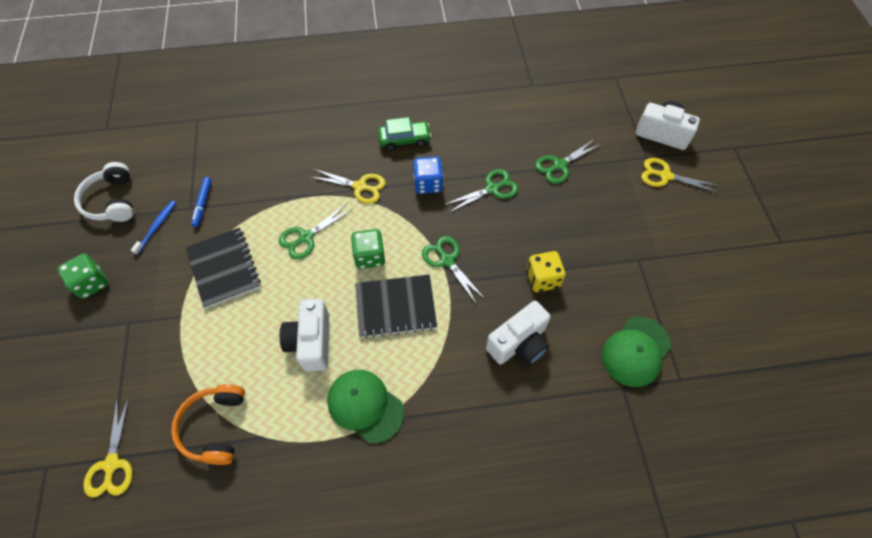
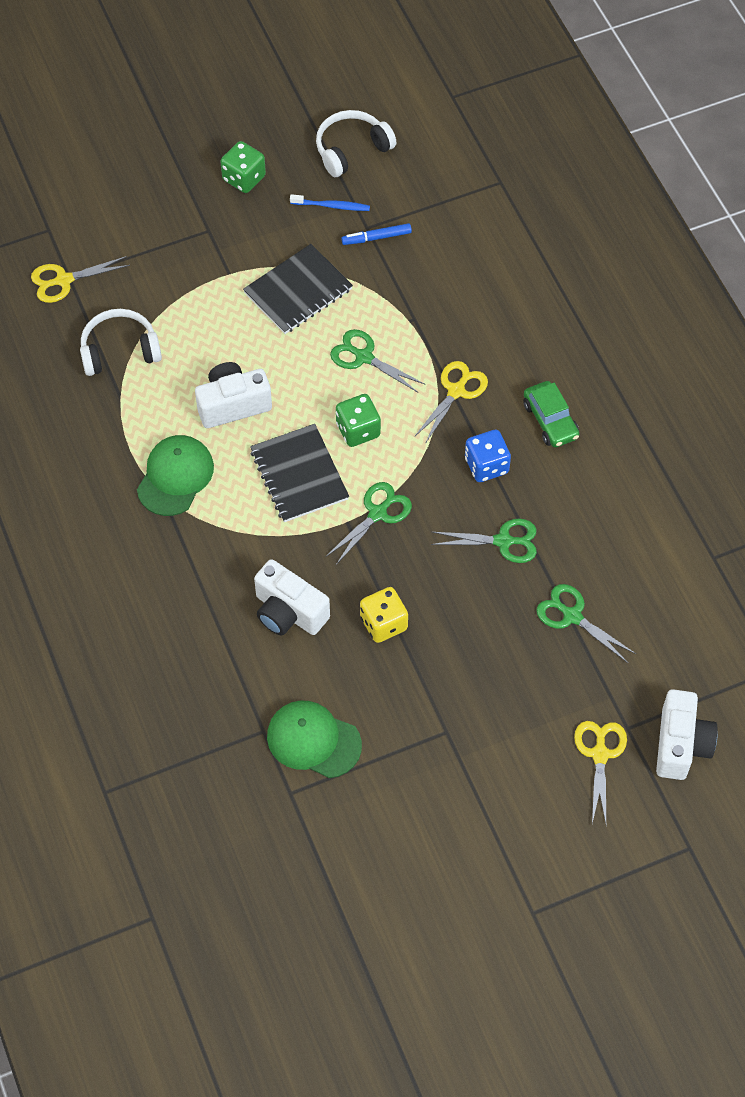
camera: 75 degrees right, 0 degrees up
(215, 427) = (119, 350): orange headphones -> white headphones
(360, 186) = (456, 391): yellow scissors -> yellow scissors turned 150 degrees counterclockwise
(492, 189) = (503, 541): green scissors -> green scissors turned 45 degrees counterclockwise

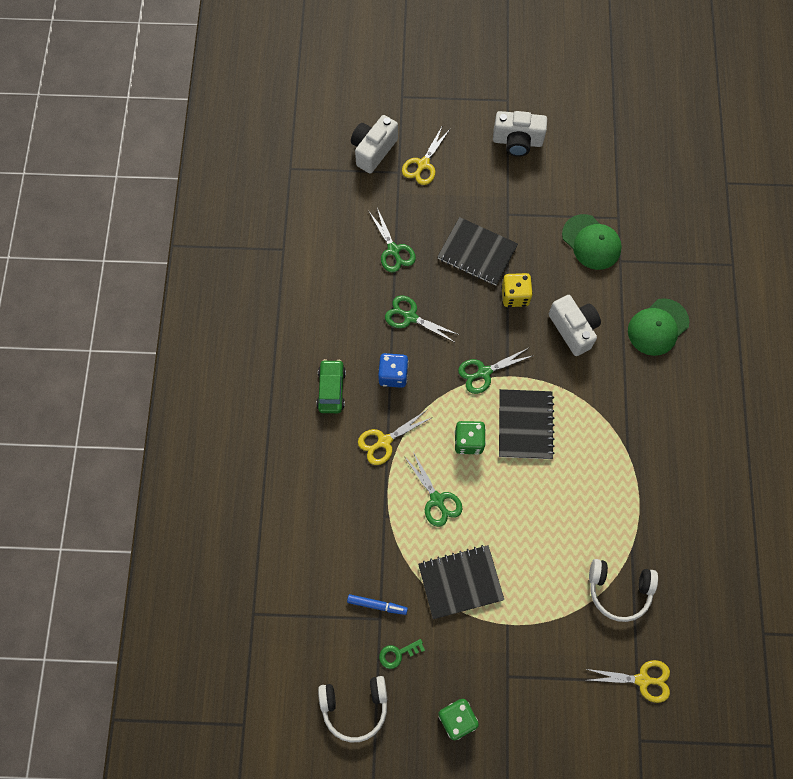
camera: 155 degrees left, 10 degrees up
(175, 477) = (613, 462): green cap -> green cap (658, 327)
(233, 404) = (550, 503): white camera -> white camera (517, 141)
(332, 206) = (398, 654): blue toothbrush -> green key
(461, 660) = (477, 252): none -> black notebook

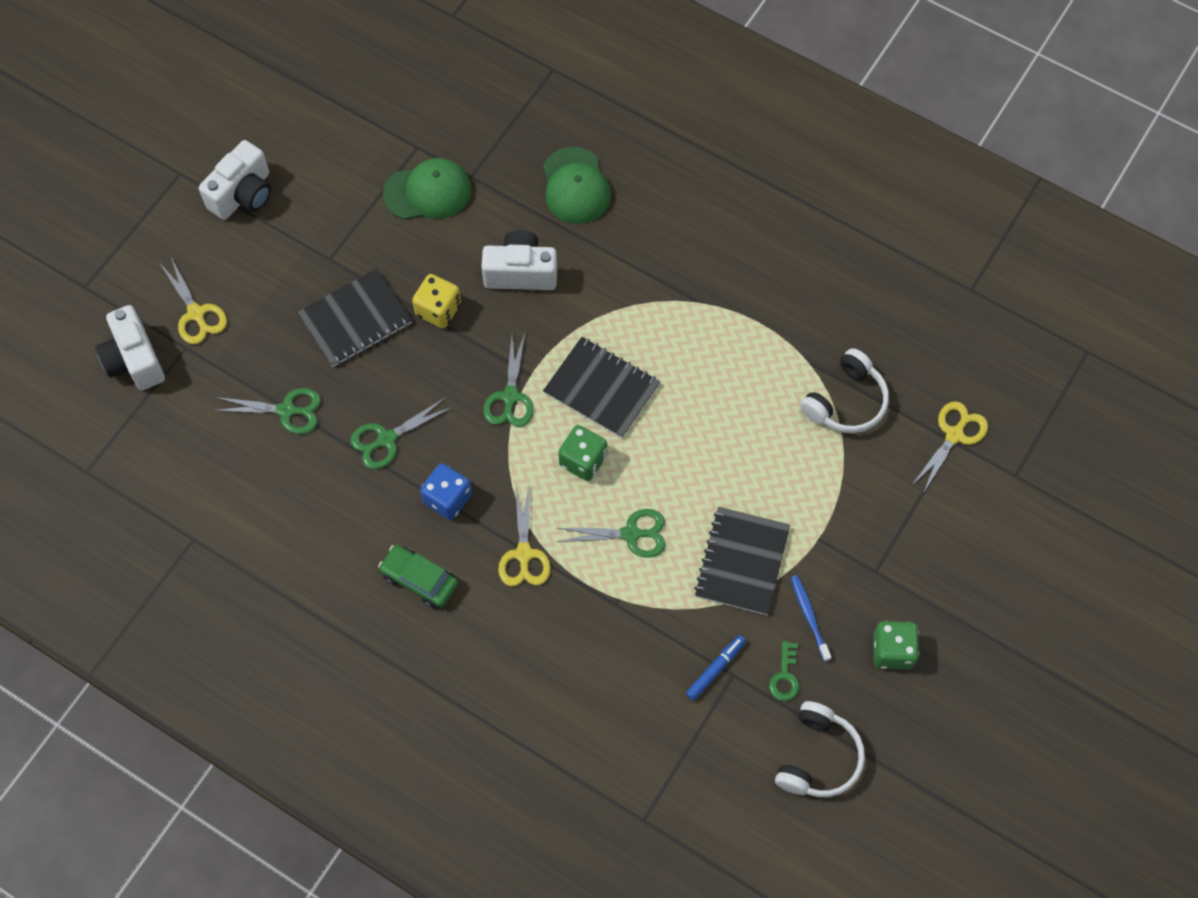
camera: 60 degrees left, 5 degrees down
(448, 648) = (809, 616): none -> blue toothbrush

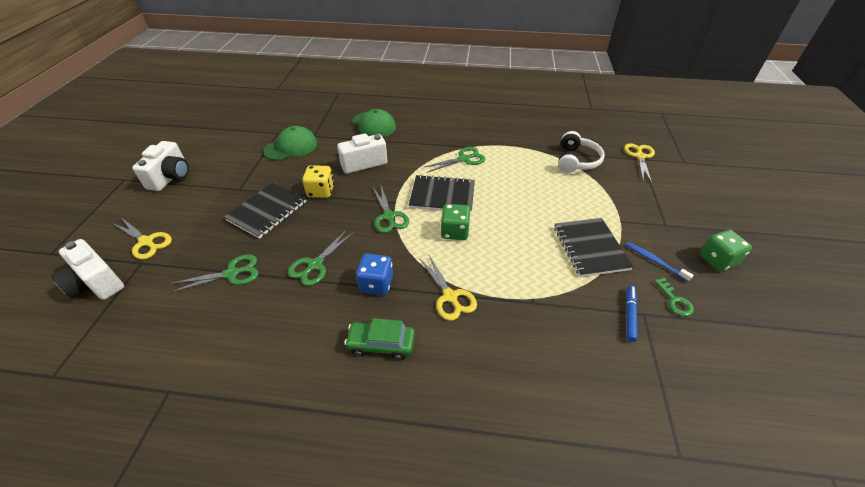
camera: 25 degrees left, 20 degrees down
(631, 534) = (512, 258): green scissors -> green scissors (464, 159)
(818, 757) = (745, 343): white headphones -> none

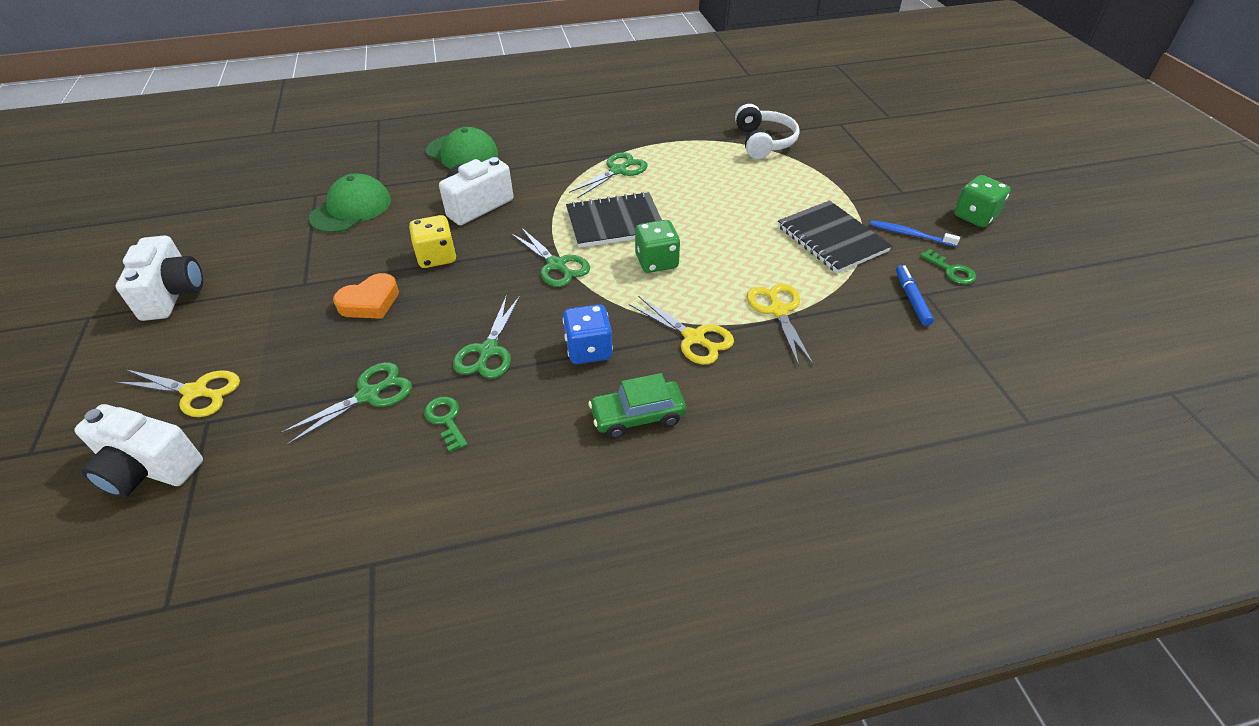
camera: 20 degrees left, 0 degrees up
(264, 305) = (446, 420): none -> green key
(267, 211) = (370, 302): black notebook -> orange heart
(640, 156) = (836, 121): yellow scissors -> yellow scissors (778, 311)

